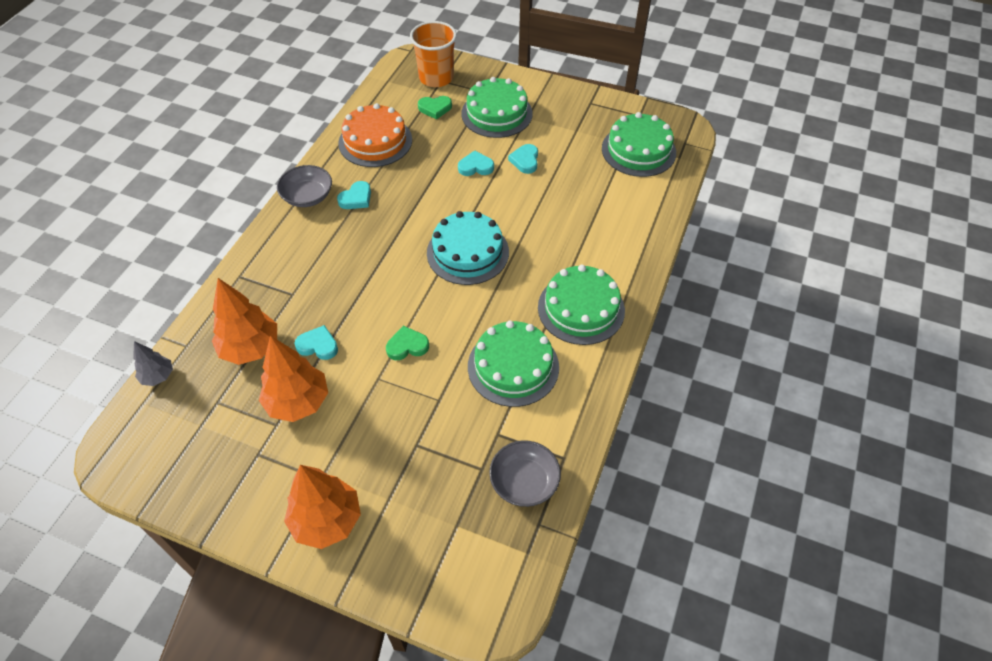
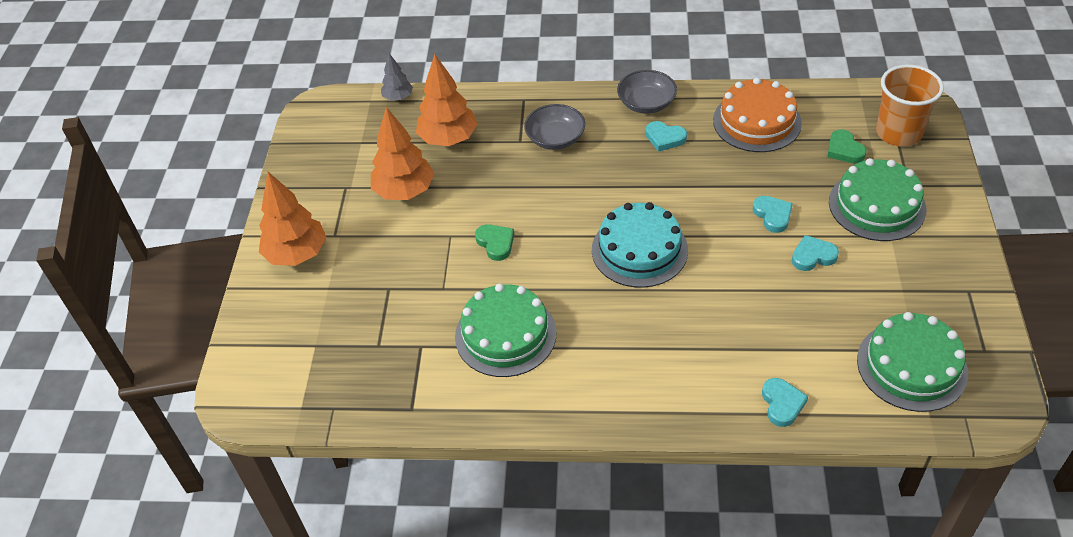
camera: 75 degrees right, 5 degrees down
(318, 345) = (469, 181): turquoise heart -> turquoise heart (782, 404)
(524, 481) = (374, 383): grey bowl -> grey bowl (555, 138)
(581, 308) = (610, 373): green cake -> none

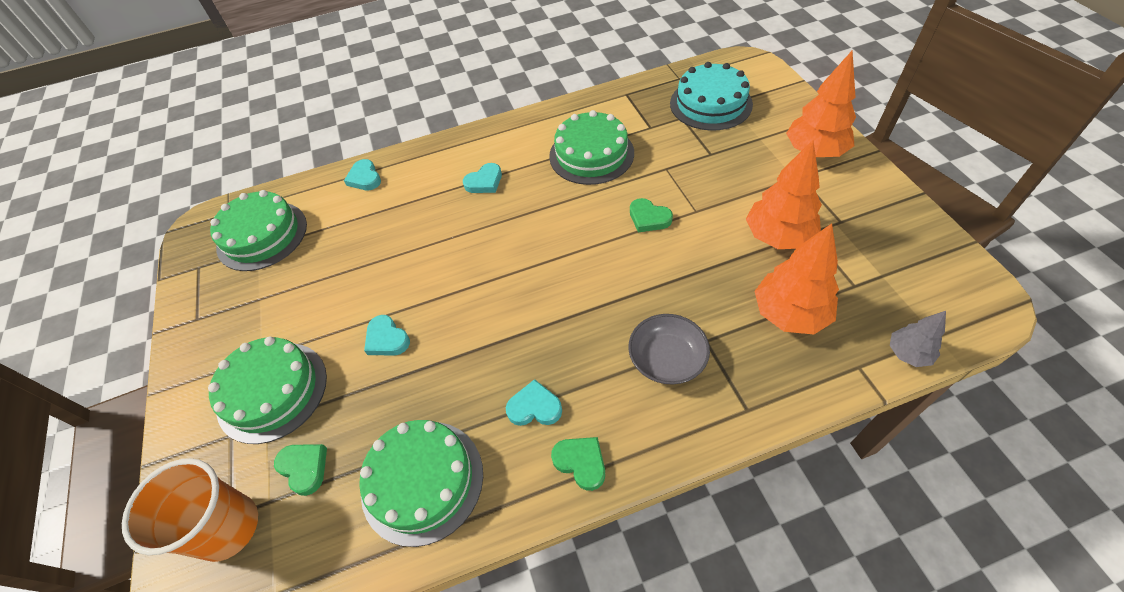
camera: 160 degrees right, 5 degrees up
(639, 250) = (512, 256): turquoise cake -> turquoise cake (710, 104)
(646, 103) = (581, 462): grey bowl -> green heart
(757, 121) = (422, 480): orange cake -> green cake
(813, 256) = (343, 306): turquoise heart -> turquoise heart (484, 182)

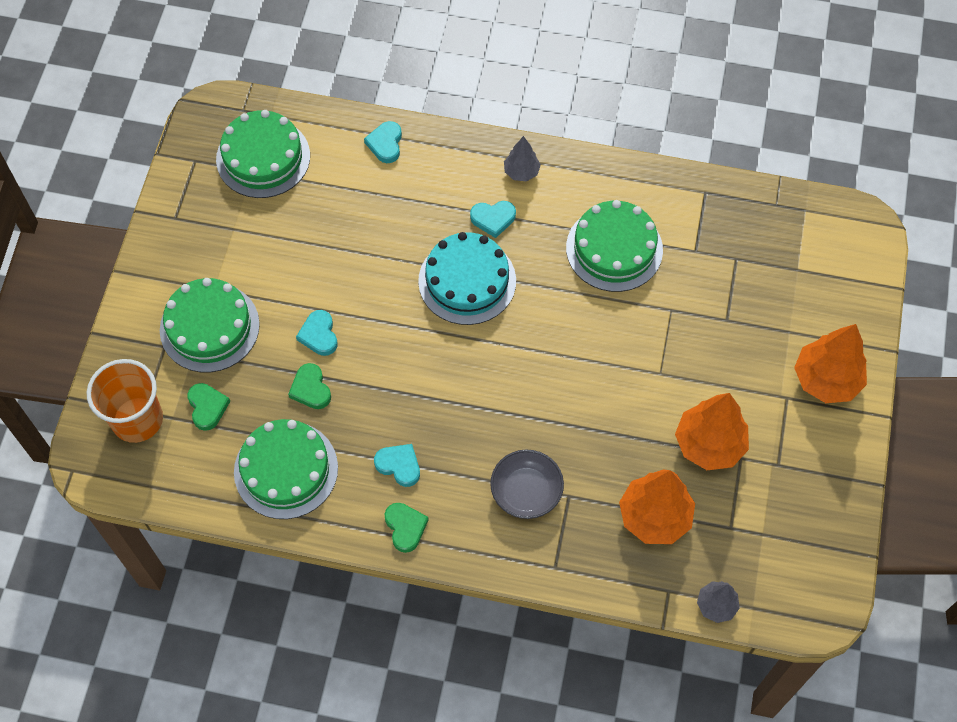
camera: 25 degrees right, 10 degrees up
(485, 145) = (521, 172): none -> grey tree
(649, 218) = (612, 354): green heart -> green heart (311, 389)
(710, 104) = (779, 259): turquoise cake -> turquoise cake (467, 281)

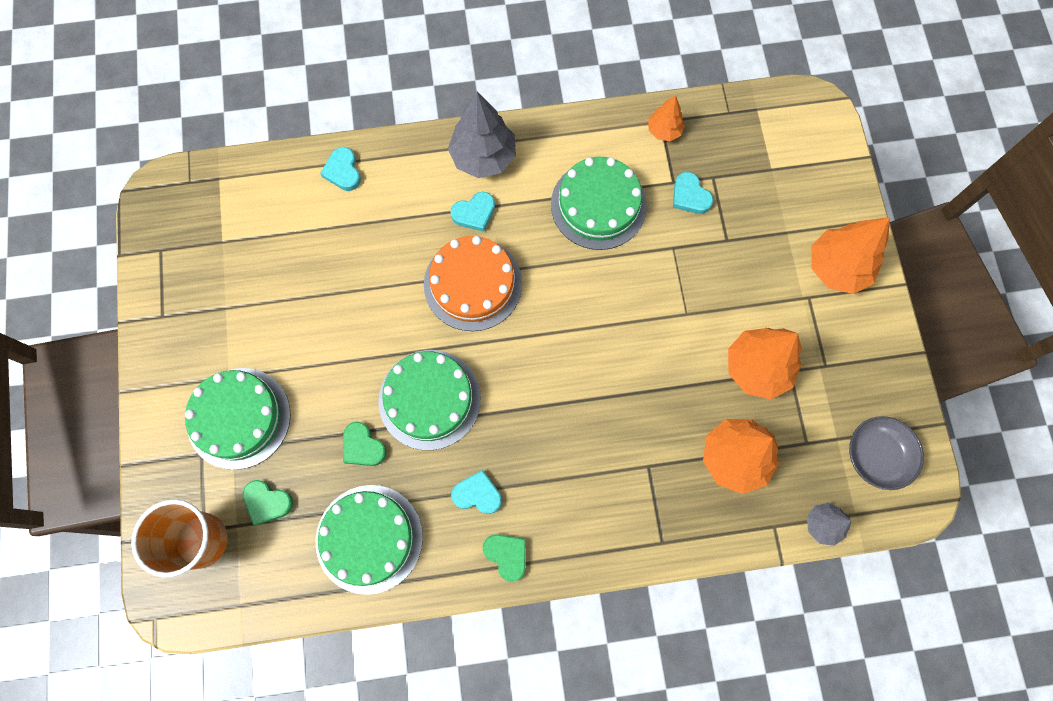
camera: 20 degrees left, 10 degrees up
(207, 407) = (267, 502): green heart -> green heart turned 150 degrees clockwise
(263, 157) = (227, 224): green cake -> green cake (429, 399)
(319, 335) = (350, 388): turquoise heart -> turquoise heart (690, 196)
(467, 281) = (473, 284): turquoise cake -> orange cake
(521, 172) = (483, 157): grey tree -> grey tree, size x1.82
(526, 491) = (607, 476): grey bowl -> grey bowl (876, 455)
(705, 201) = (664, 131): none -> orange tree

